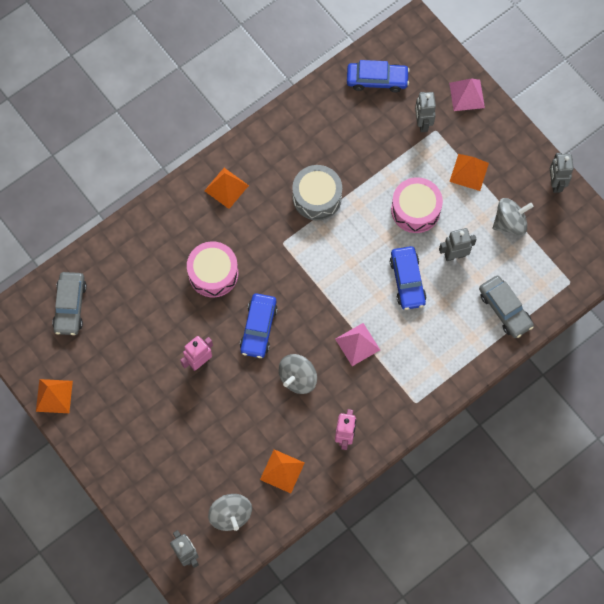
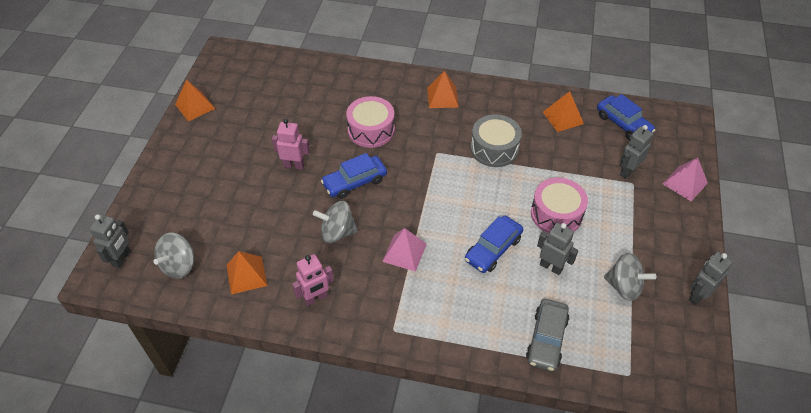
camera: 50 degrees right, 20 degrees down
(70, 306) = (270, 75): grey car -> none
(469, 172) = (629, 227): orange pyramid -> orange pyramid (563, 117)

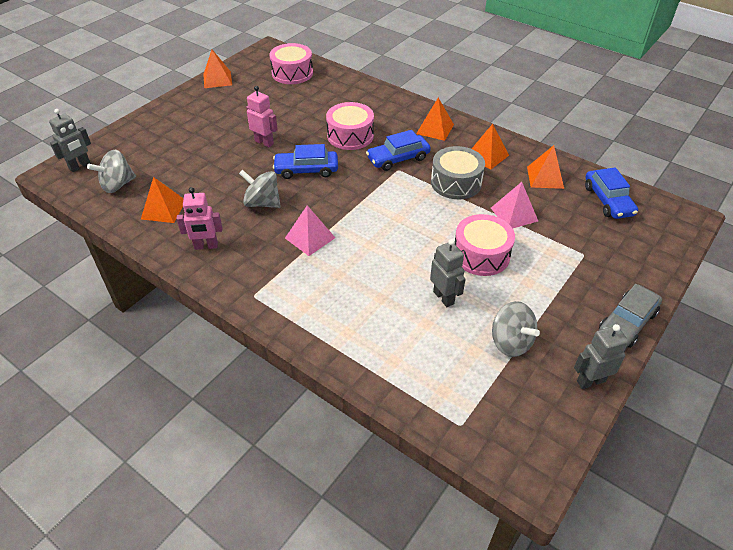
camera: 25 degrees right, 5 degrees down
(268, 75) = (292, 73): none -> pink drum
(493, 249) = (395, 263): blue car -> blue car (398, 158)
(503, 111) = (487, 155): none -> orange pyramid
(546, 339) = (394, 358): grey car -> grey car (627, 323)
(627, 171) = (584, 242): grey robot -> none
(685, 183) = (644, 273): pink pyramid -> pink pyramid (514, 214)

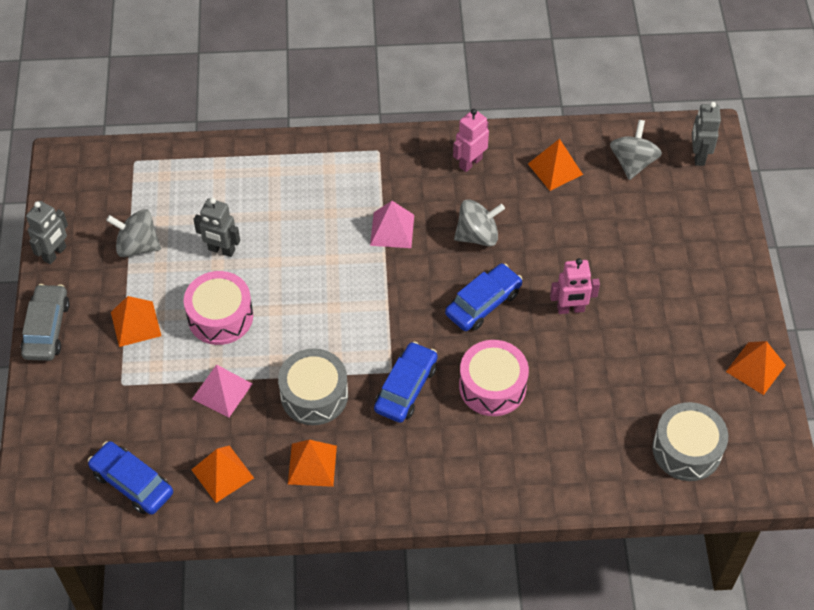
camera: 140 degrees right, 10 degrees up
(292, 73) = (687, 449): pink drum -> grey drum
(435, 129) = (408, 470): orange pyramid -> orange pyramid (136, 324)

